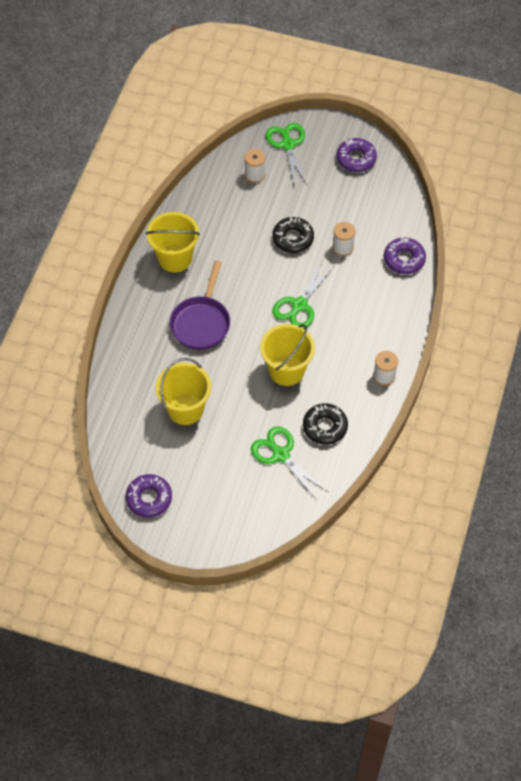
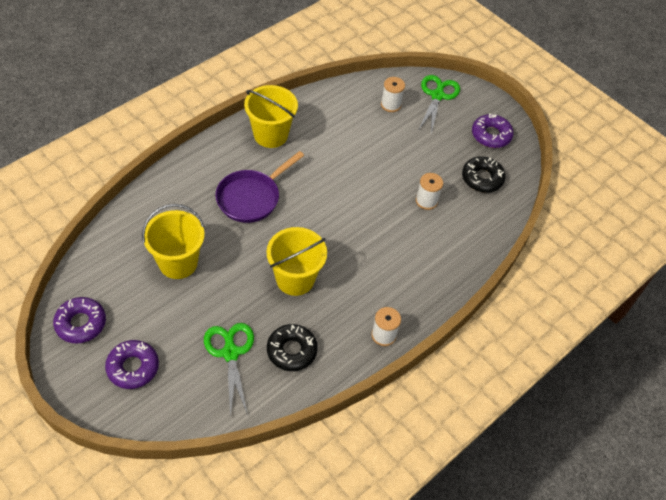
camera: 25 degrees right, 5 degrees down
(293, 238) = (386, 171): black donut -> black donut (482, 178)
(299, 305) = (349, 229): green scissors -> none
(404, 259) = (477, 240): purple donut -> purple donut (133, 367)

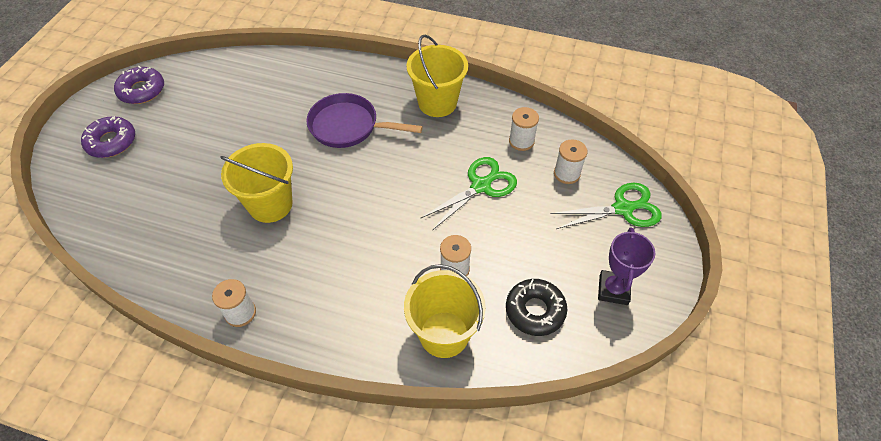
camera: 65 degrees right, 0 degrees up
(178, 262) = (239, 115): yellow bucket -> yellow bucket (444, 334)
(230, 352) = (157, 198): green scissors -> green scissors (481, 186)
(291, 351) = (181, 242): black donut -> none
(345, 110) = (521, 141): none -> white spool
(491, 135) = (613, 290): purple donut -> purple trophy

